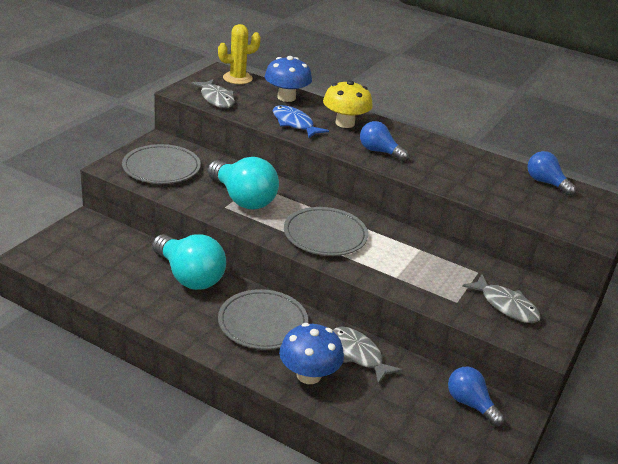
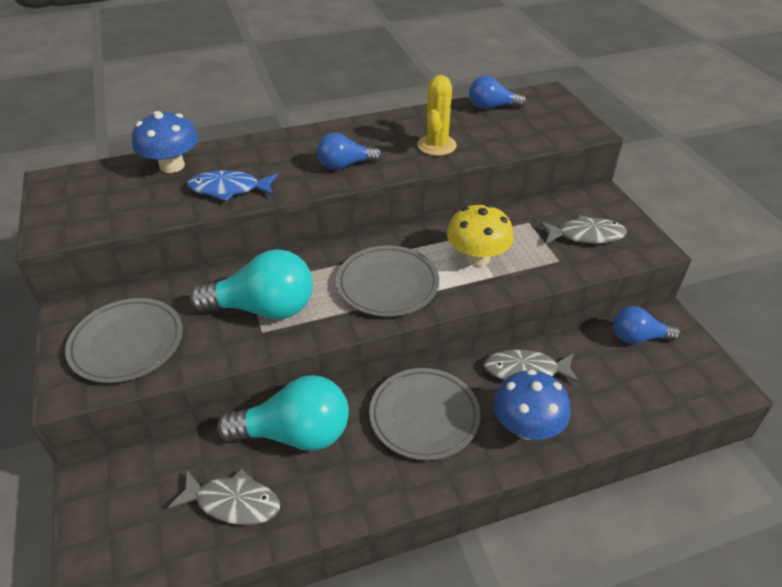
camera: 45 degrees left, 10 degrees up
(216, 99) = (103, 217): grey fish -> grey fish (233, 502)
(237, 78) = (84, 177): yellow cactus -> yellow cactus (436, 145)
(345, 123) = (270, 156): yellow mushroom -> yellow mushroom (477, 257)

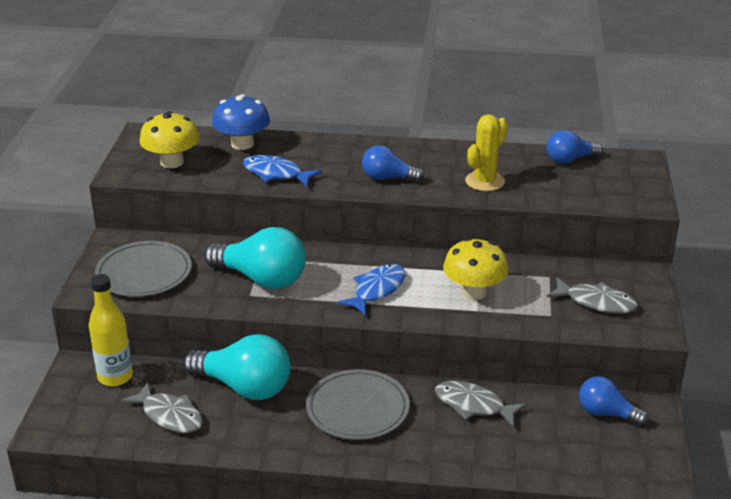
camera: 25 degrees right, 10 degrees down
(104, 205) = (172, 162): none -> yellow mushroom
(142, 475) = (115, 377): none -> yellow bottle
(387, 284) = (377, 290): grey plate -> blue fish
(492, 107) = (569, 160): blue light bulb -> blue light bulb turned 45 degrees counterclockwise
(526, 427) = (441, 444): blue mushroom -> none

